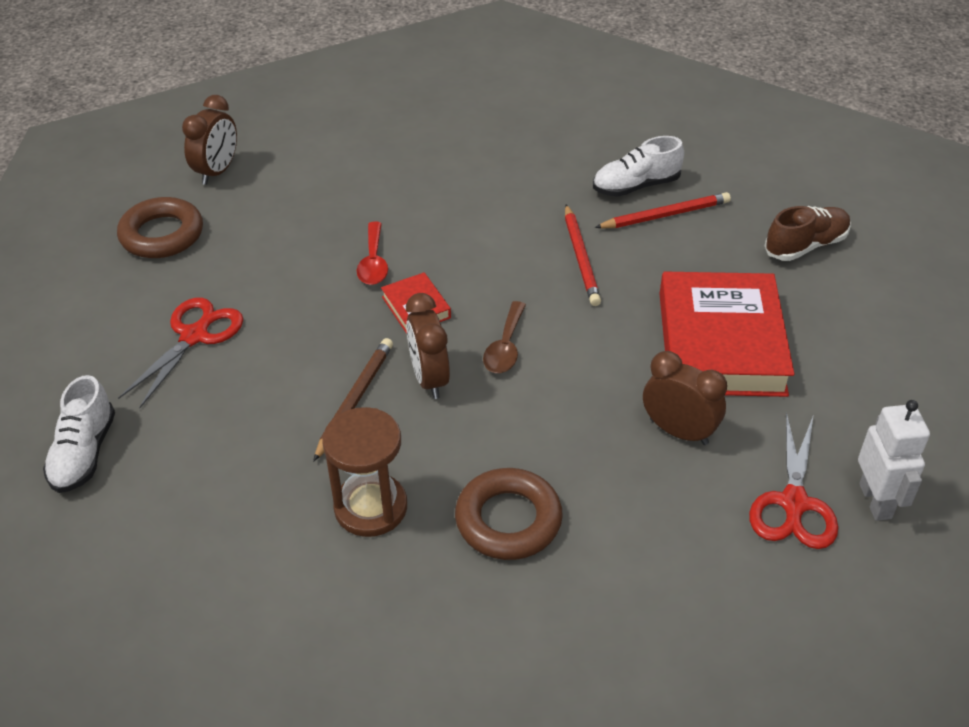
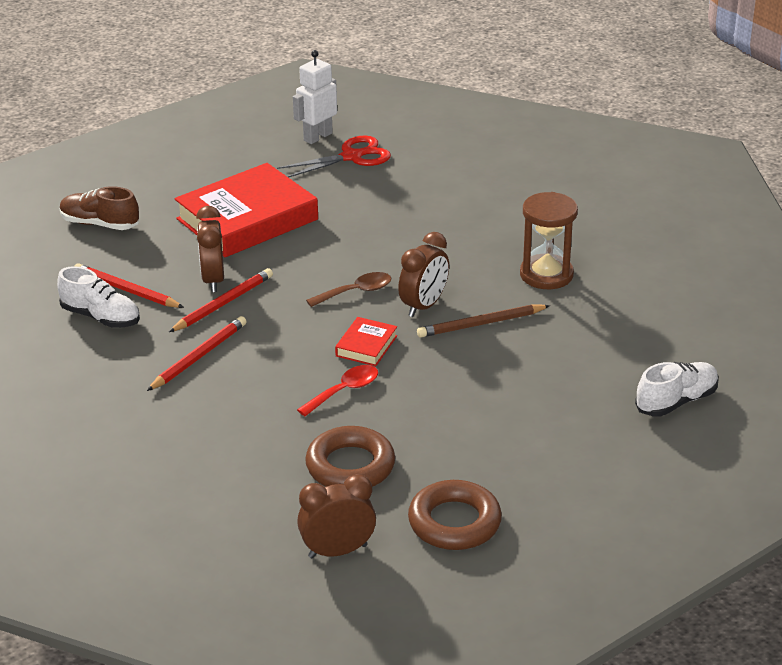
camera: 130 degrees left, 10 degrees down
(195, 336) = (526, 426): red scissors -> none
(508, 520) = (487, 229): brown ring -> brown ring (350, 466)
(517, 211) = (199, 356): none -> red pencil
(678, 431) = (345, 205): brown clock -> brown clock (213, 280)

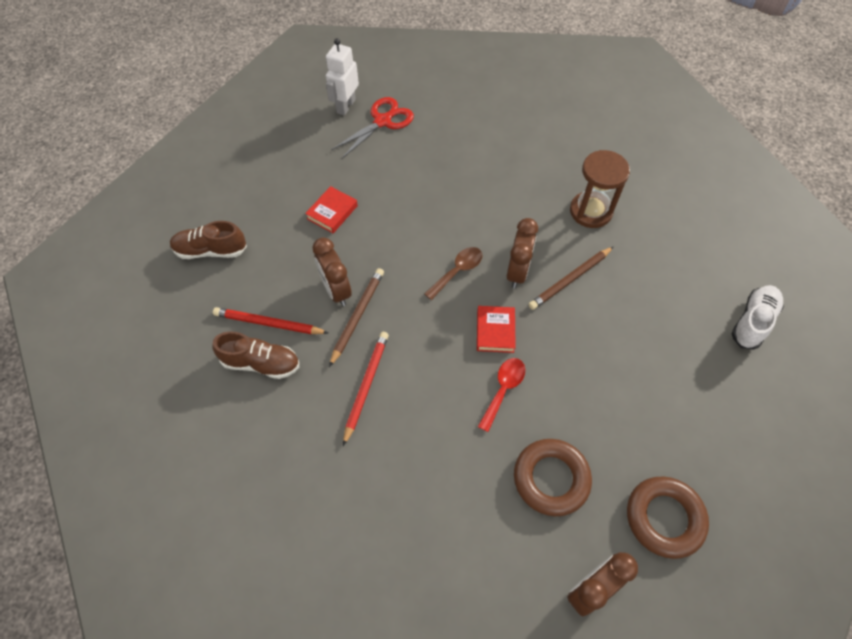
camera: 20 degrees left, 25 degrees up
(101, 317) = (261, 363): white shoe -> brown shoe
(223, 304) = (357, 316): red pencil -> brown pencil
(247, 219) = (332, 212): red book -> red book, size x0.44

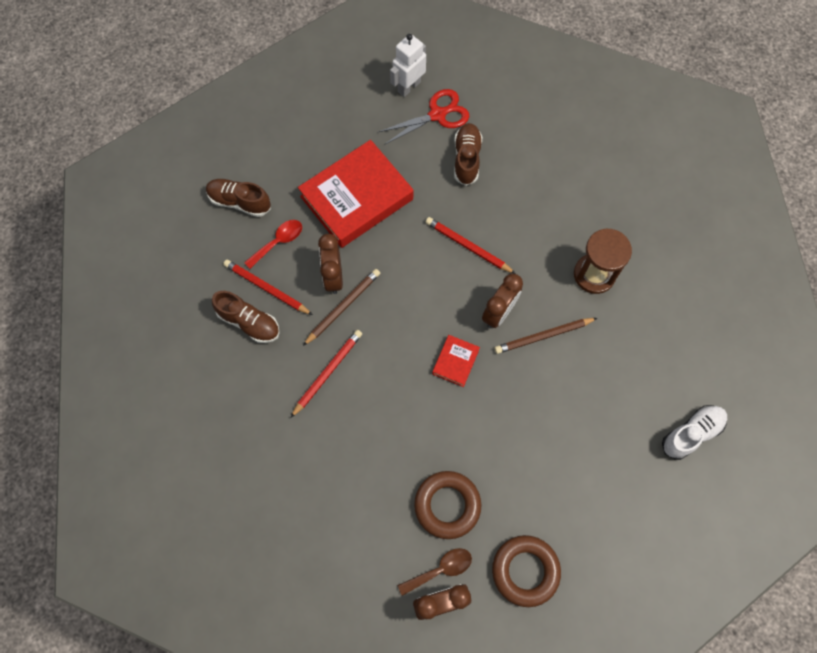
camera: 20 degrees right, 10 degrees up
(332, 212) = (356, 198): red book -> red book, size x2.27
(426, 149) = (466, 159): none -> brown shoe
(457, 271) = (445, 294): brown spoon -> brown spoon (440, 569)
(460, 223) = (468, 246): none -> red pencil
(503, 389) = (440, 416): red spoon -> red spoon (278, 242)

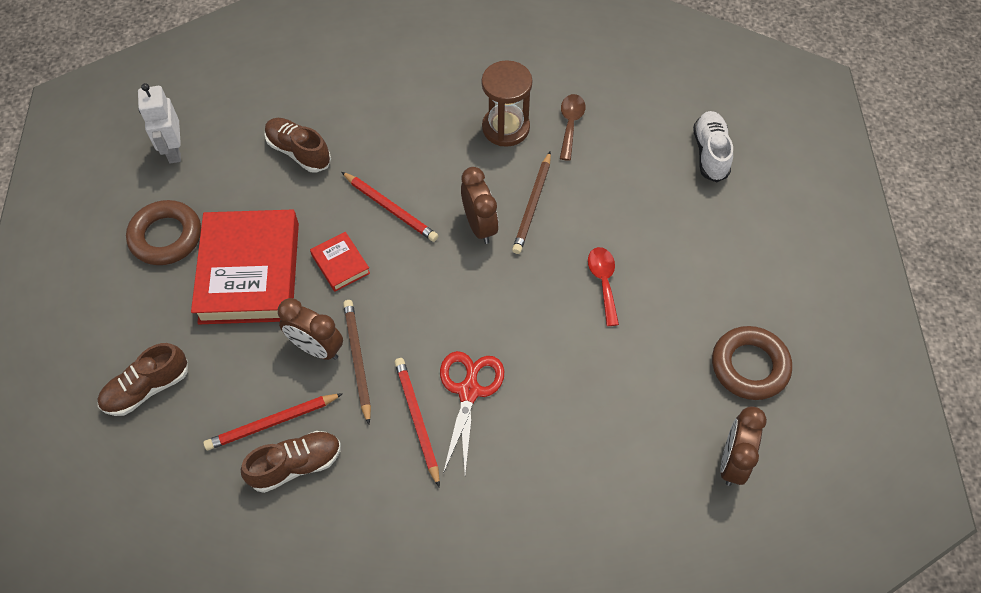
camera: 55 degrees left, 10 degrees down
(278, 242) = (230, 378): red spoon -> red spoon (603, 282)
(438, 115) = (229, 146): red scissors -> red scissors (469, 390)
(440, 569) = (700, 441): brown spoon -> brown spoon (570, 124)
(447, 505) = (640, 394): brown ring -> brown ring (166, 237)
(455, 362) = (499, 294): red book -> red book (340, 264)
(468, 246) = (390, 208): red pencil -> red pencil turned 120 degrees counterclockwise

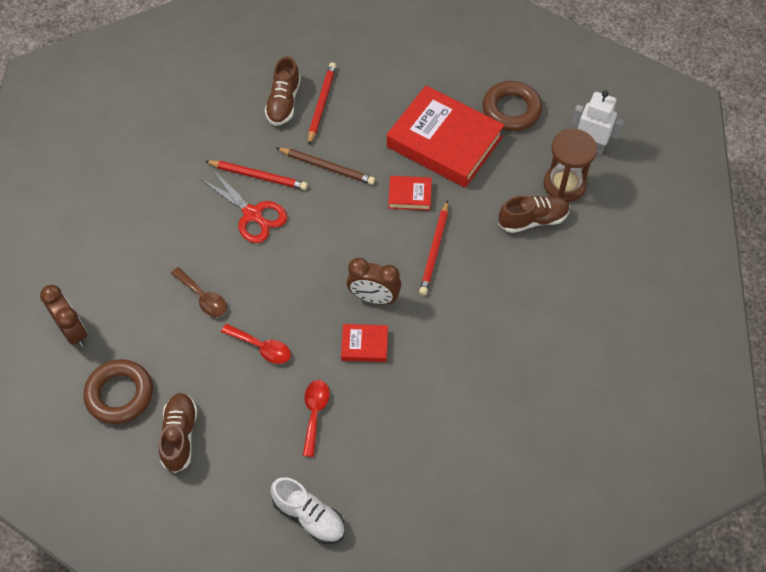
camera: 125 degrees right, 0 degrees up
(147, 388) = (398, 55): brown shoe -> brown shoe (180, 436)
(316, 348) = (354, 150): brown clock -> none
(390, 208) = (434, 250): red pencil -> red pencil turned 60 degrees counterclockwise
(505, 128) = (453, 374): brown hourglass -> brown hourglass (564, 184)
(532, 205) = (364, 345): brown pencil -> red book
(570, 124) = (421, 426): brown spoon -> brown spoon (203, 297)
(626, 202) = (315, 413): none -> red spoon

